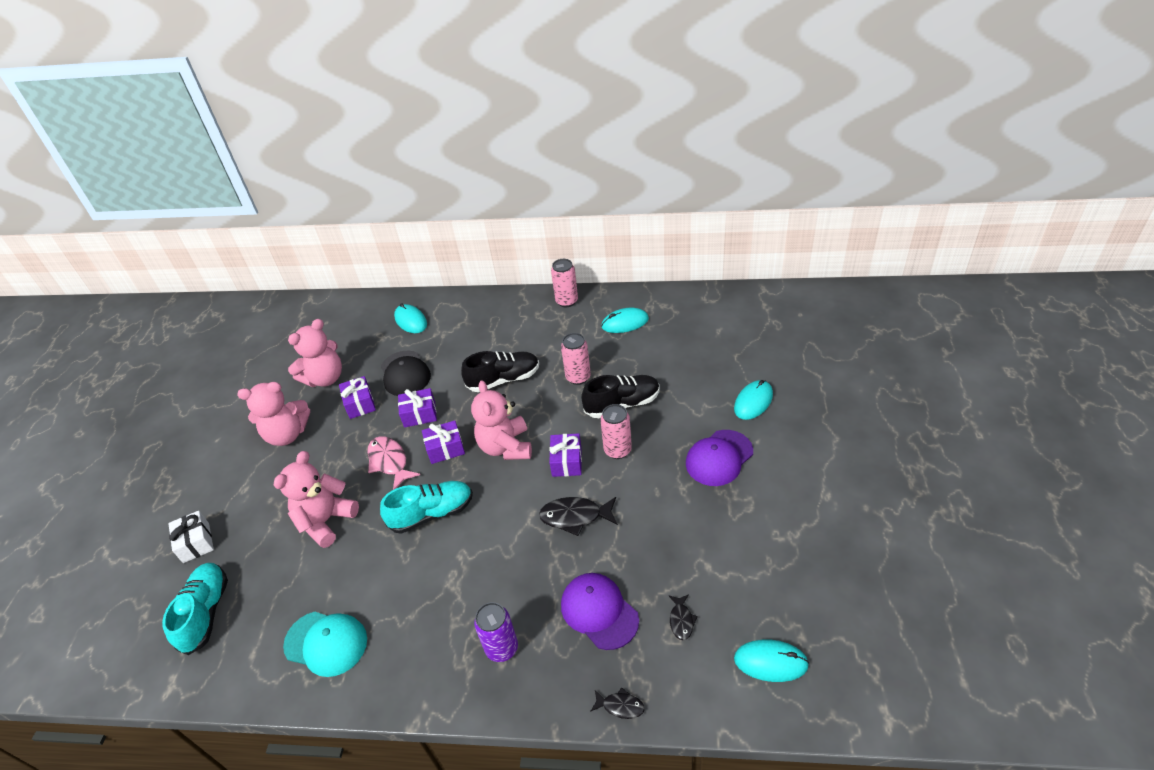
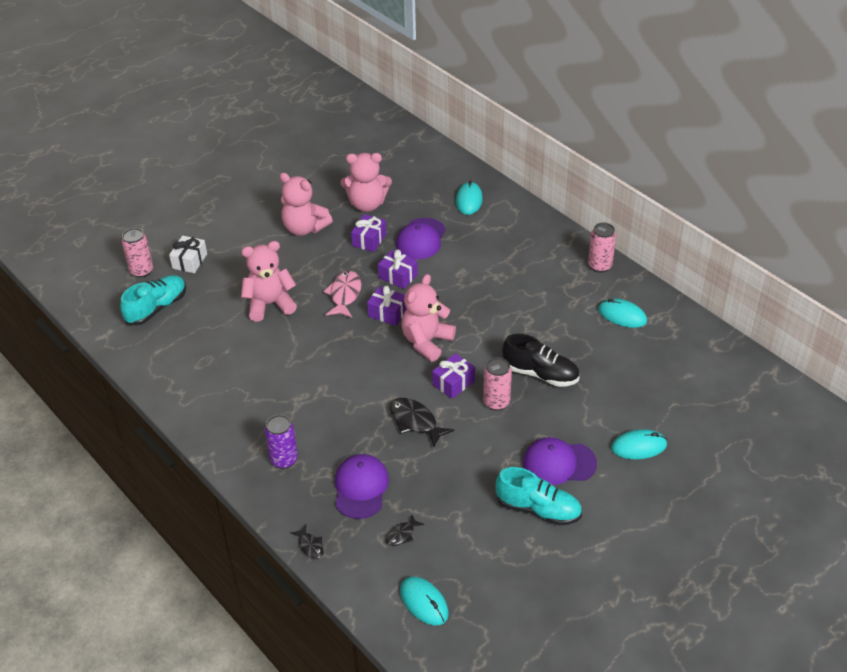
camera: 40 degrees right, 0 degrees up
(326, 643) = (198, 377): turquoise cap -> none
(405, 373) = (421, 239): black cap -> purple cap
(432, 513) = (333, 349): turquoise shoe -> turquoise shoe (538, 509)
(504, 379) = (481, 293): black shoe -> none
(578, 377) = (534, 331): pink can -> pink can (141, 271)

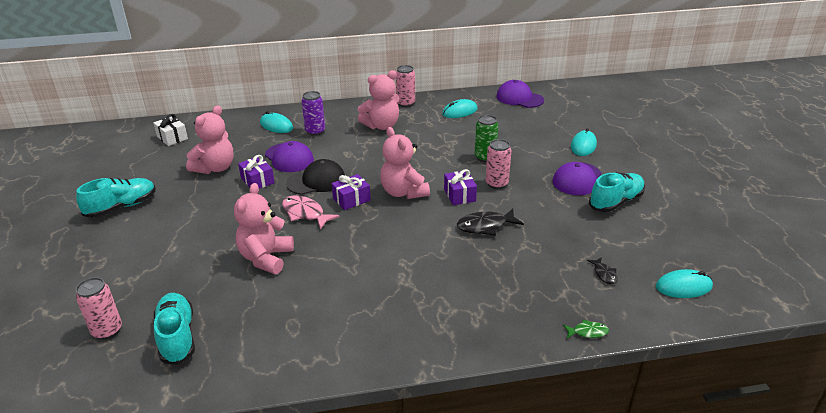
camera: 60 degrees left, 10 degrees down
(189, 261) = (141, 290): white gift -> white gift (172, 138)
(274, 188) = (122, 207): none -> turquoise shoe
(284, 460) = (470, 314): purple can -> purple can (315, 131)
(304, 228) = (197, 207): pink teddy bear -> pink teddy bear (381, 126)
(310, 546) = (587, 332): black fish -> green fish
(361, 488) = (537, 279): purple cap -> purple cap (519, 98)
(398, 276) = (316, 181): purple gift -> black cap
(540, 374) = (485, 157): black shoe -> green can

